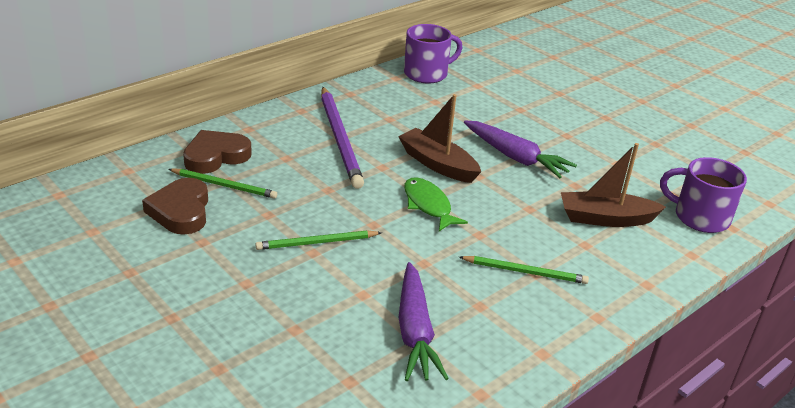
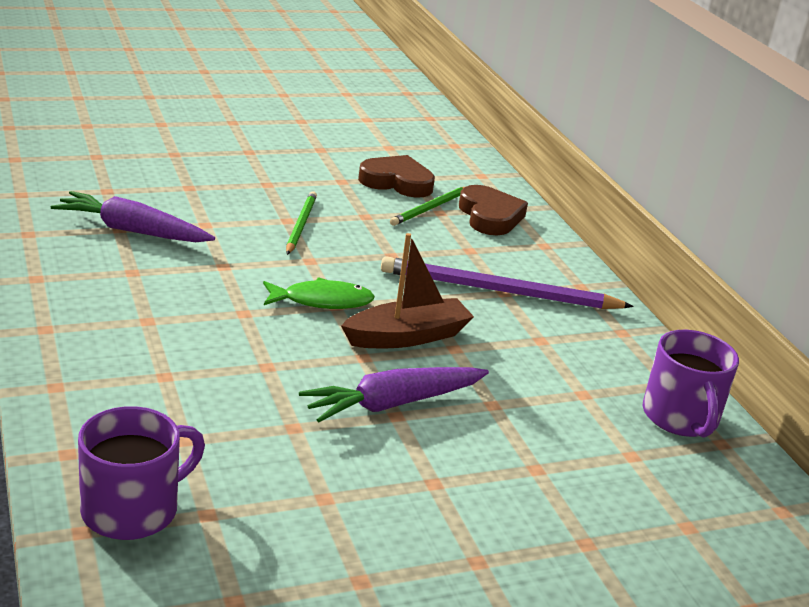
camera: 110 degrees right, 5 degrees down
(525, 272) = (155, 315): green pencil -> none
(605, 219) = (200, 416): brown boat -> none

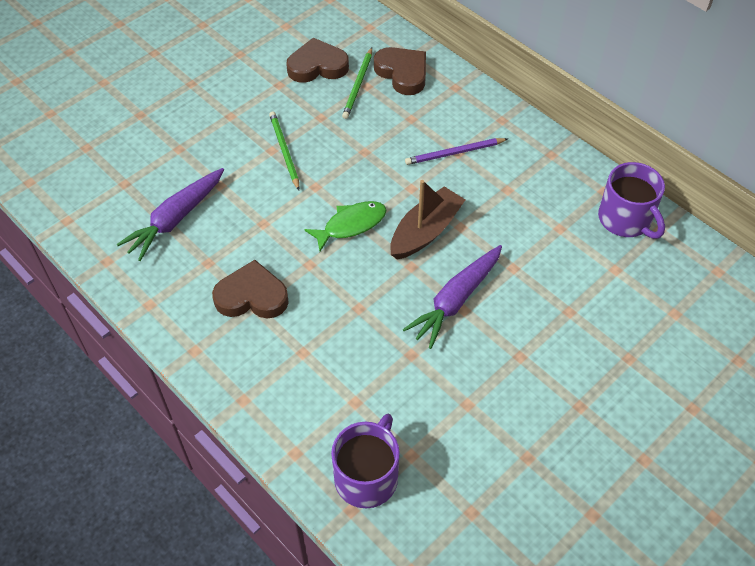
camera: 20 degrees left, 25 degrees up
(132, 231) = (175, 219): purple carrot -> purple carrot turned 45 degrees counterclockwise
(153, 312) = (252, 296): none -> brown heart
(499, 291) = (454, 153): purple pencil -> purple pencil, size x0.57

